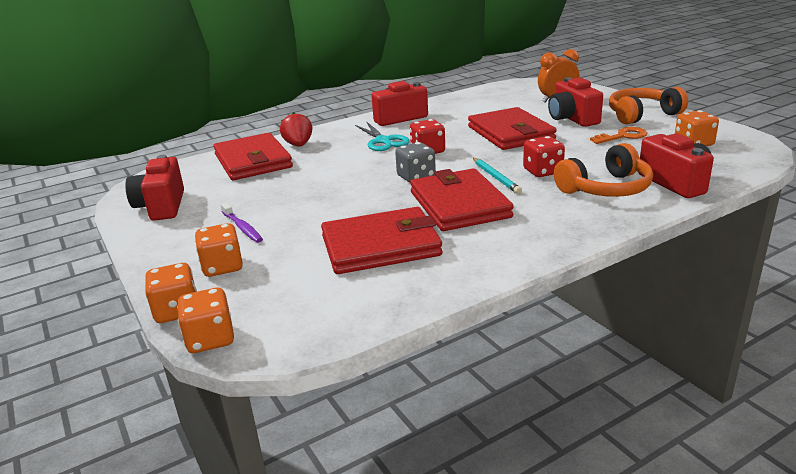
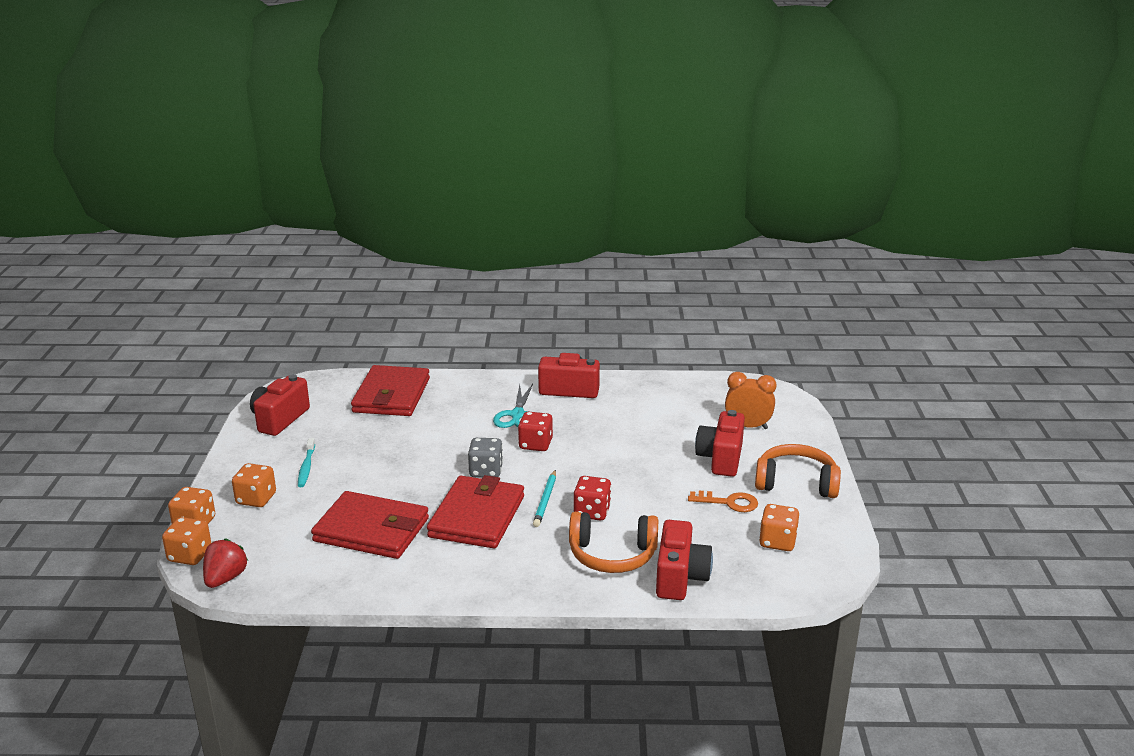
camera: 30 degrees right, 0 degrees up
(242, 227) = (306, 467): purple toothbrush -> turquoise toothbrush
(298, 145) = (446, 390): red strawberry -> red strawberry (225, 578)
(510, 133) = (635, 453): red wallet -> none

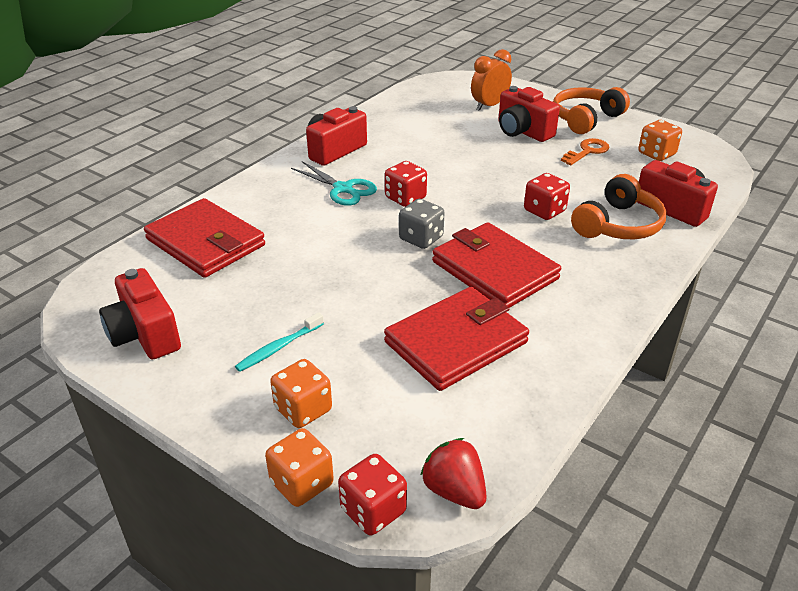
camera: 55 degrees left, 10 degrees up
(190, 555) = (373, 510): orange dice -> red dice
(306, 467) = (279, 347): turquoise toothbrush -> turquoise toothbrush turned 105 degrees clockwise
(545, 501) = (504, 226): turquoise pencil -> none

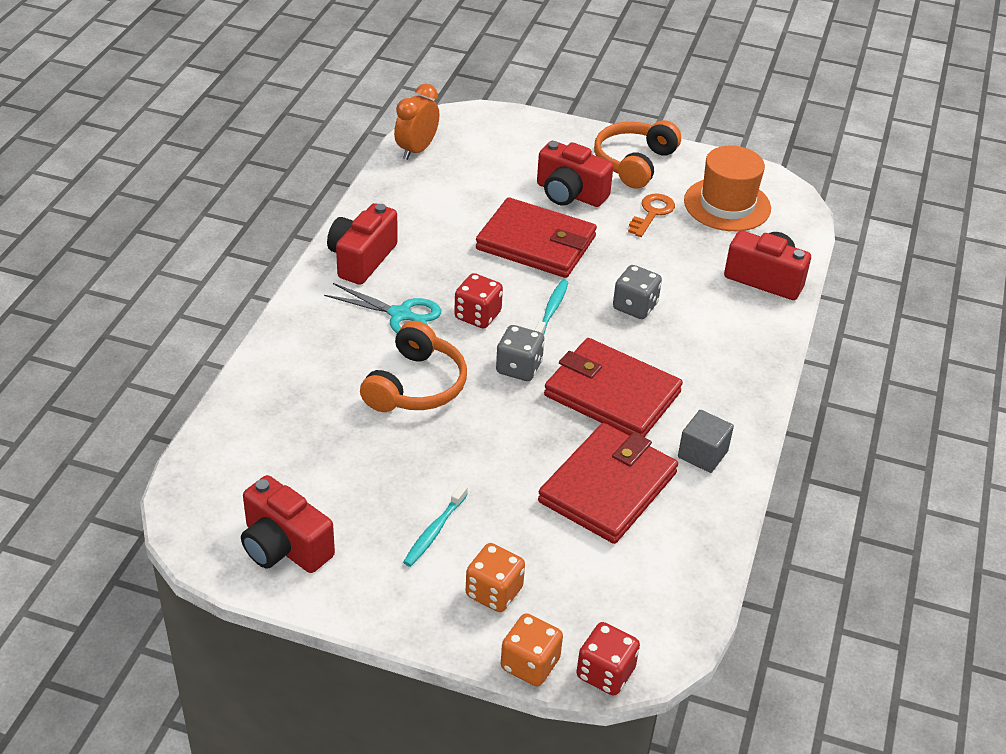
camera: 20 degrees left, 5 degrees up
(205, 242) = (281, 418): red wallet -> red wallet (536, 243)
(454, 491) = (667, 638): red strawberry -> none
(469, 203) = (551, 310): none -> turquoise toothbrush
(489, 106) = (515, 158): orange clock -> orange clock (416, 150)
(544, 211) = (635, 306): red dice -> grey dice
(560, 331) = (702, 454): none -> grey cube
(617, 225) = (716, 312): orange headphones -> orange headphones (415, 385)
(656, 154) = (727, 205): orange dice -> orange hat

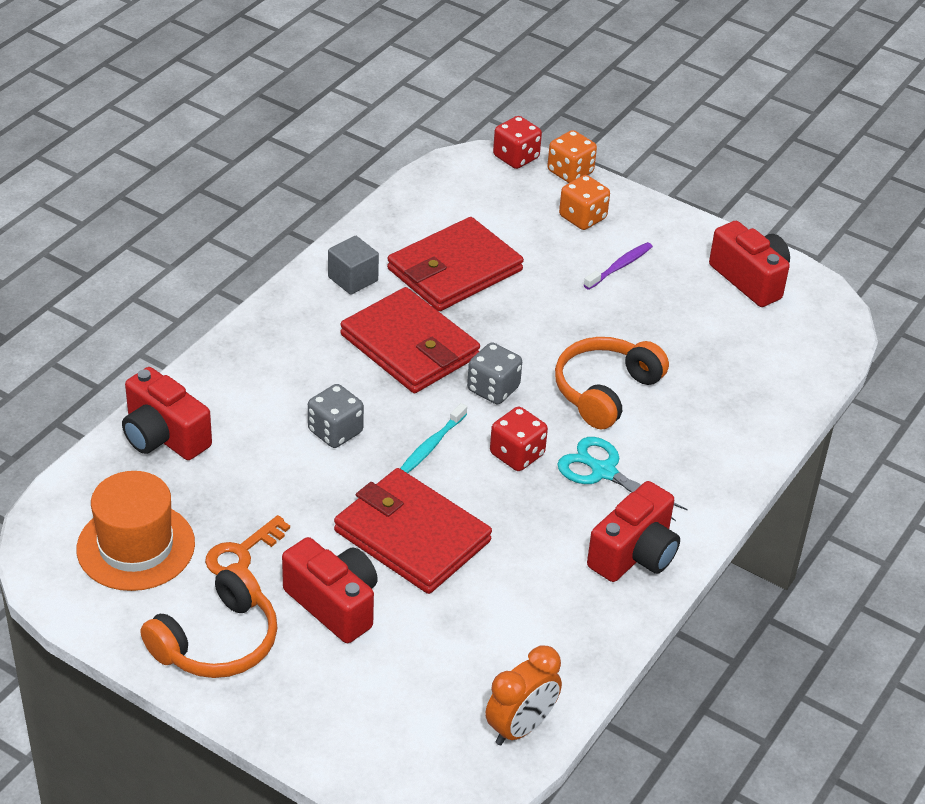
camera: 165 degrees left, 0 degrees up
(434, 531) = (619, 266): turquoise toothbrush -> purple toothbrush

